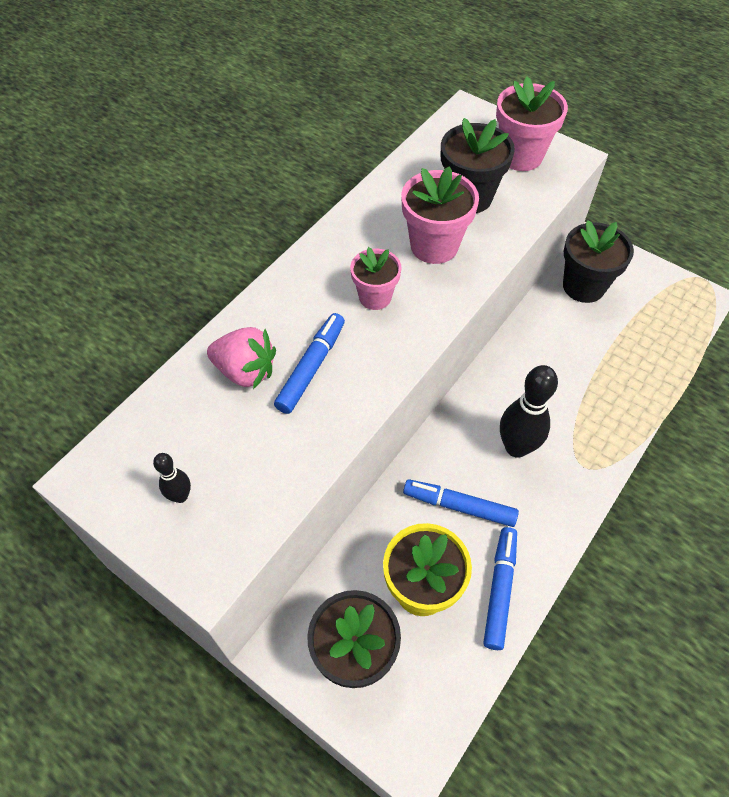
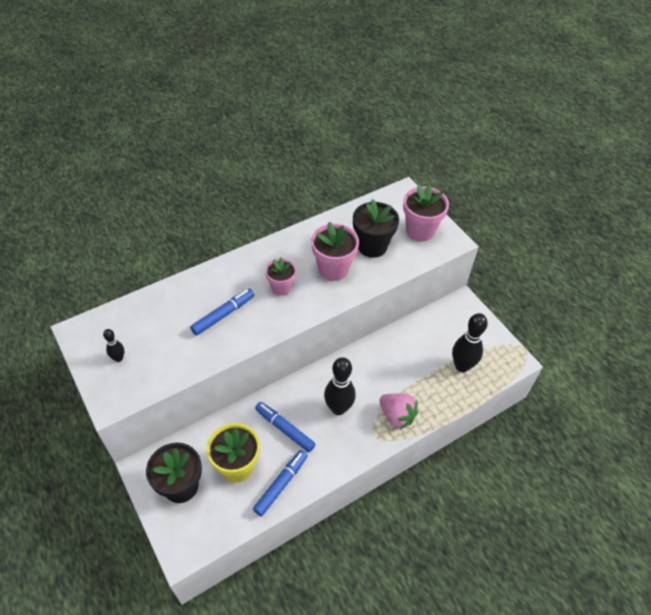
camera: 20 degrees right, 5 degrees down
(245, 371) = (187, 304): pink strawberry -> pink strawberry (397, 416)
(583, 286) = (439, 326): black flower pot -> none
(642, 329) = (462, 366): none -> black bowling pin

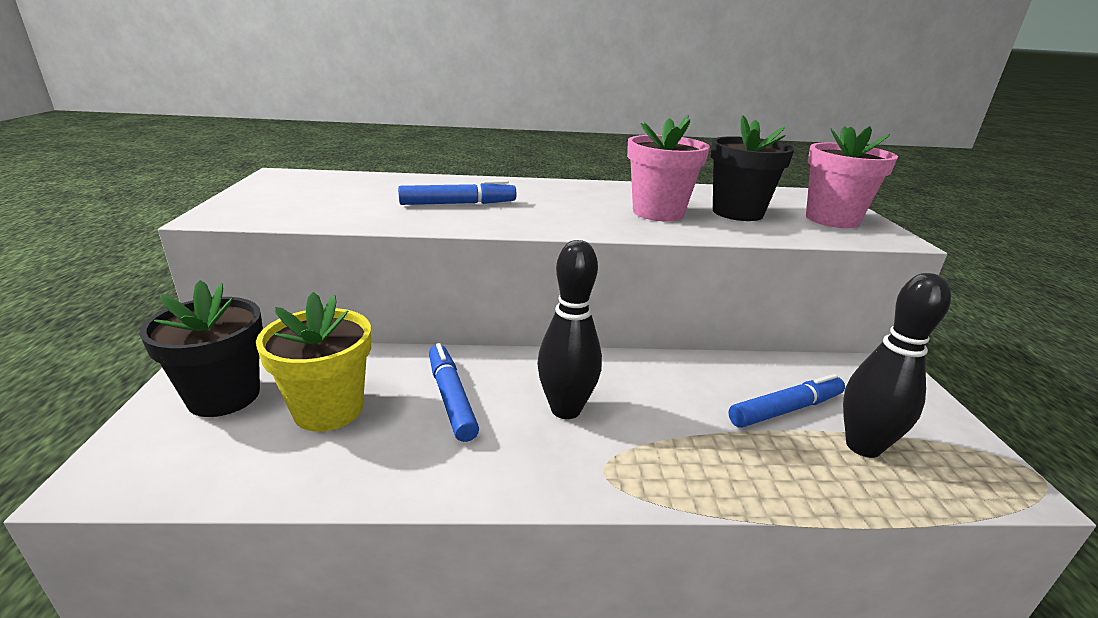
camera: 30 degrees right, 25 degrees down
(118, 358) = (286, 196): black bowling pin -> none
(281, 287) = (563, 207): pink flower pot -> none
(281, 484) = (365, 465): blue marker -> blue marker (785, 410)
(397, 416) = (674, 463): pink strawberry -> none

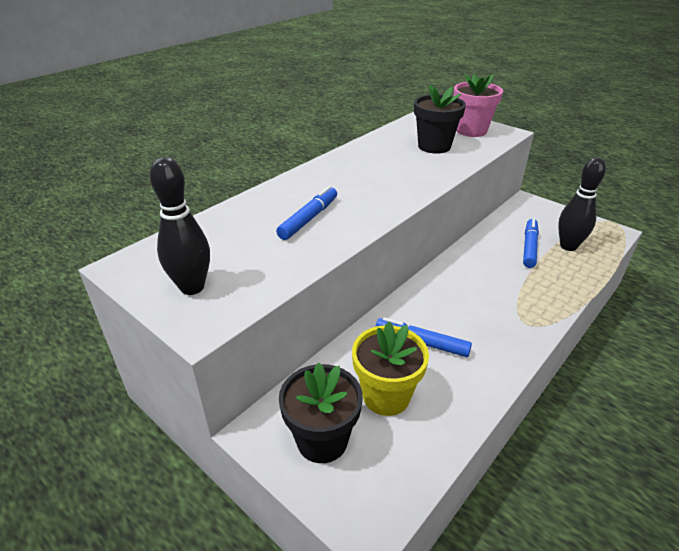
camera: 45 degrees left, 10 degrees up
(566, 409) = (470, 308): black bowling pin -> black bowling pin (192, 287)
(658, 213) = (407, 166): pink flower pot -> none

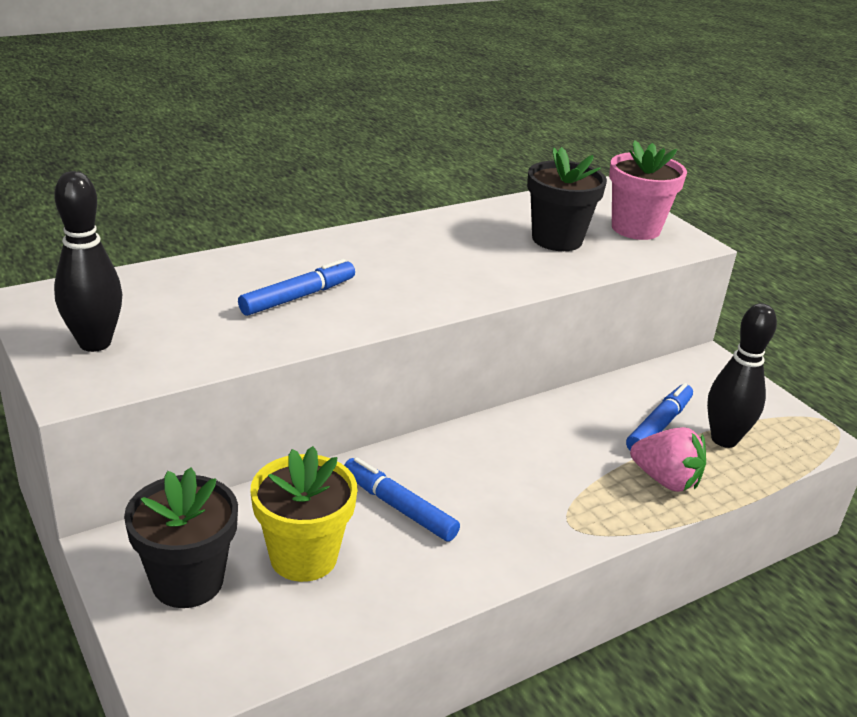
camera: 15 degrees right, 5 degrees down
(556, 279) = (665, 480): none -> pink strawberry

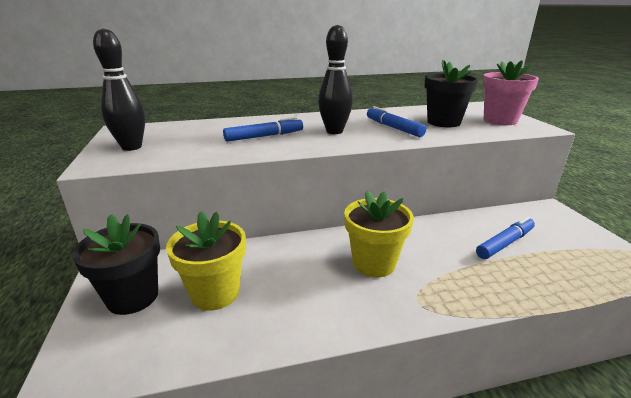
camera: 20 degrees right, 5 degrees down
(399, 507) = (296, 271): blue marker -> blue marker (393, 128)
(499, 480) = (374, 263): none -> yellow flower pot
(665, 480) = (504, 280): pink strawberry -> none
(724, 439) = (558, 258): black bowling pin -> black bowling pin (334, 131)

